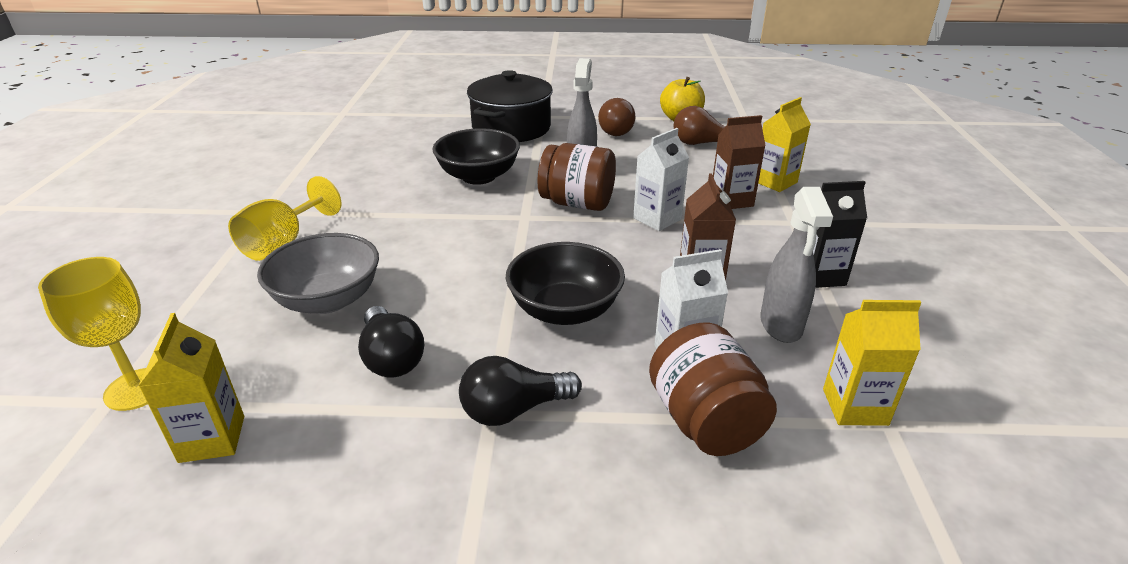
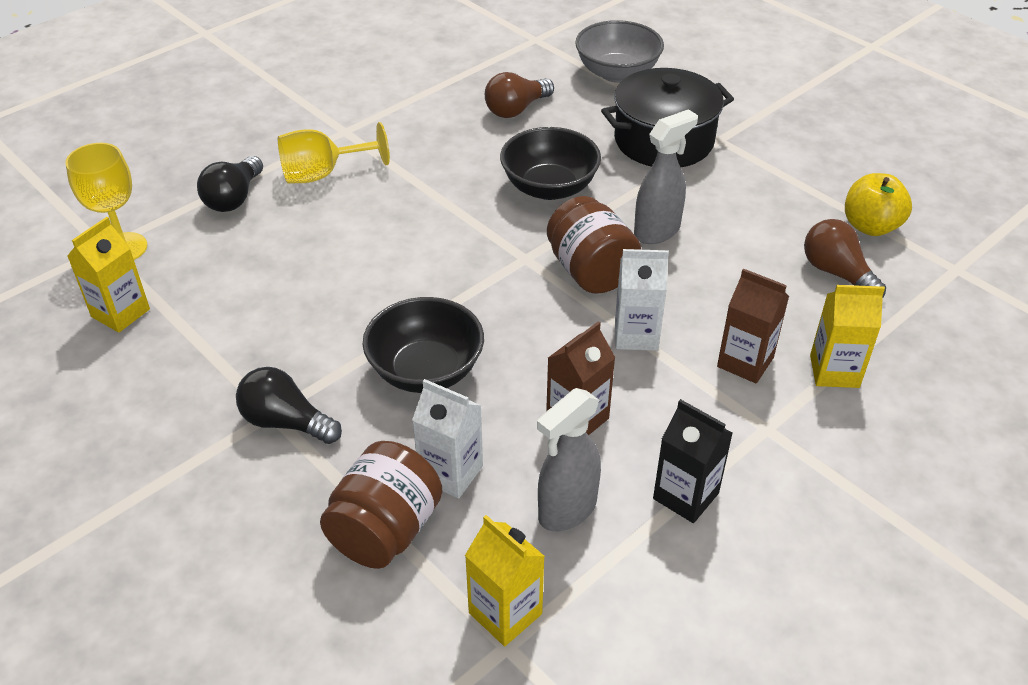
camera: 45 degrees right, 10 degrees up
(328, 300) = (290, 248): grey bowl -> grey bowl (617, 73)
(391, 358) = (269, 326): black light bulb -> black light bulb (234, 198)
(616, 130) = (769, 202): brown light bulb -> brown light bulb (516, 109)

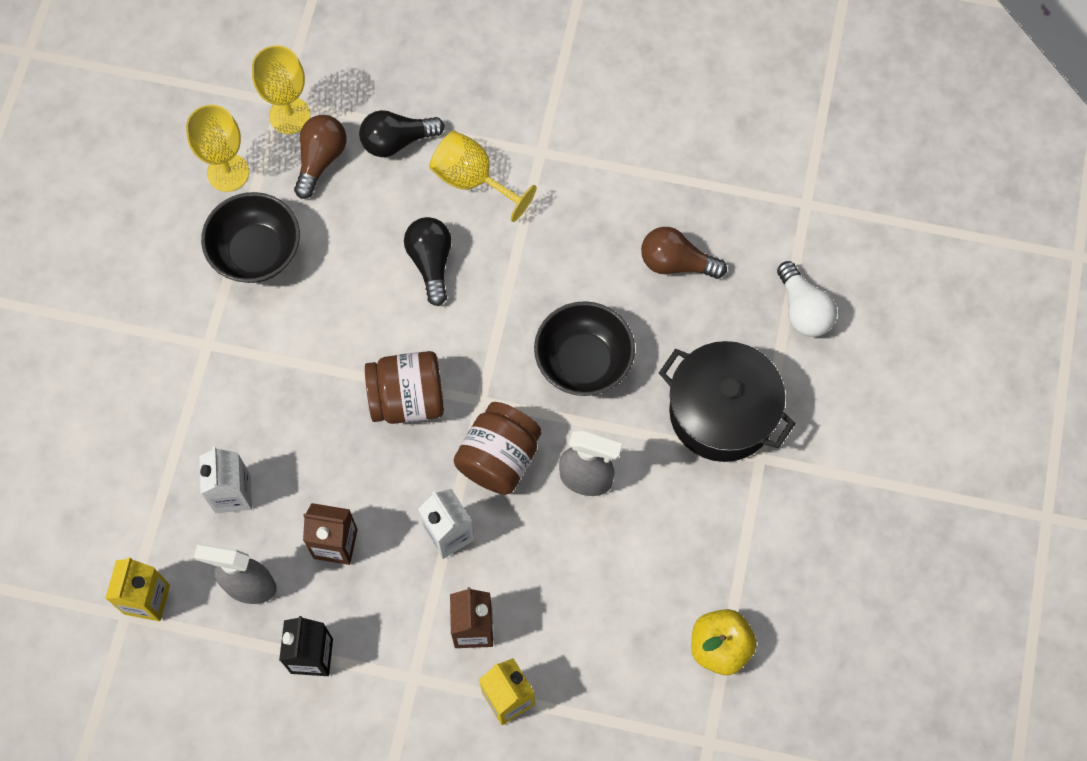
camera: 55 degrees right, 25 degrees up
(120, 313) = (228, 173): yellow carton -> yellow goblet
(286, 422) = (206, 359): black light bulb -> black light bulb (431, 262)
(385, 530) = (161, 486): brown jar -> brown jar (407, 399)
(426, 370) = (312, 413): black bowl -> black bowl (256, 252)
(617, 73) = (803, 310): grey bowl -> white light bulb
(836, 273) = (632, 647): brown light bulb -> brown light bulb (321, 159)

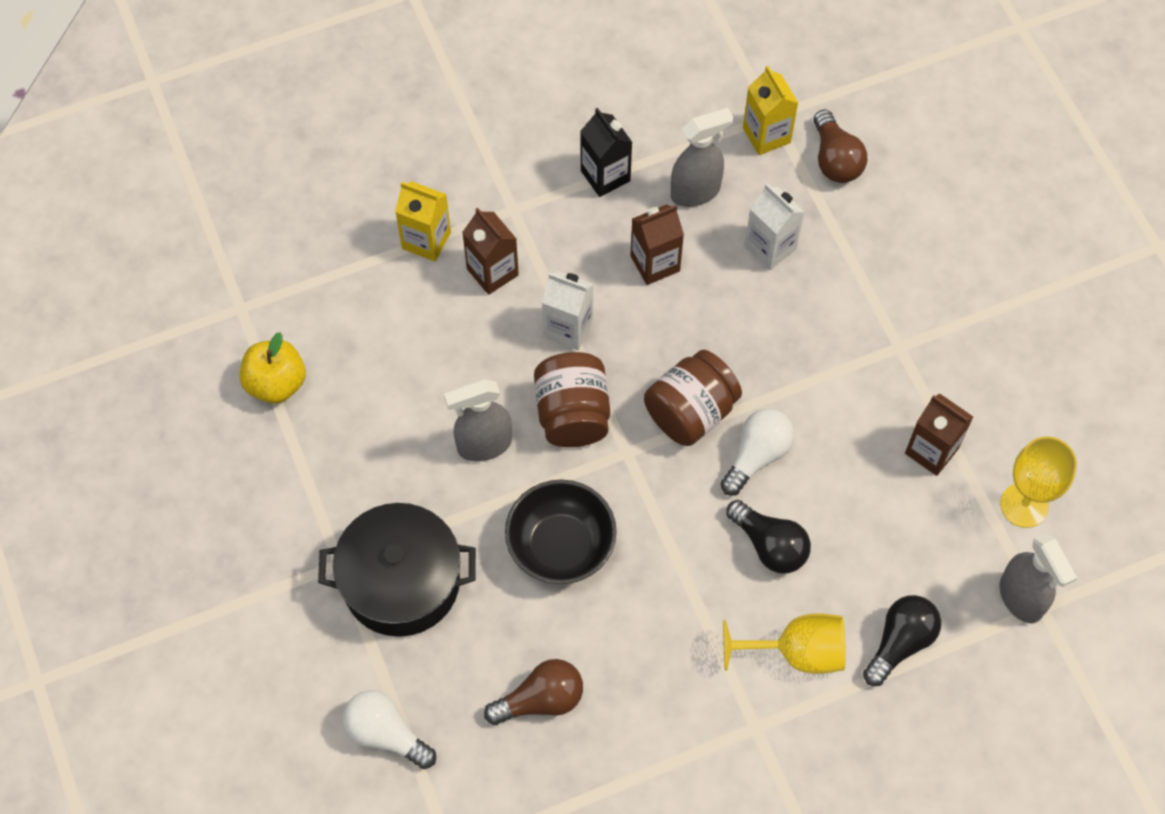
camera: 145 degrees right, 5 degrees down
(256, 252) = (931, 451): black bowl -> brown carton
(290, 115) = (1021, 599): yellow goblet -> grey spray bottle
(321, 159) = (953, 575): brown light bulb -> brown light bulb (835, 159)
(386, 332) = (757, 456): none -> white light bulb

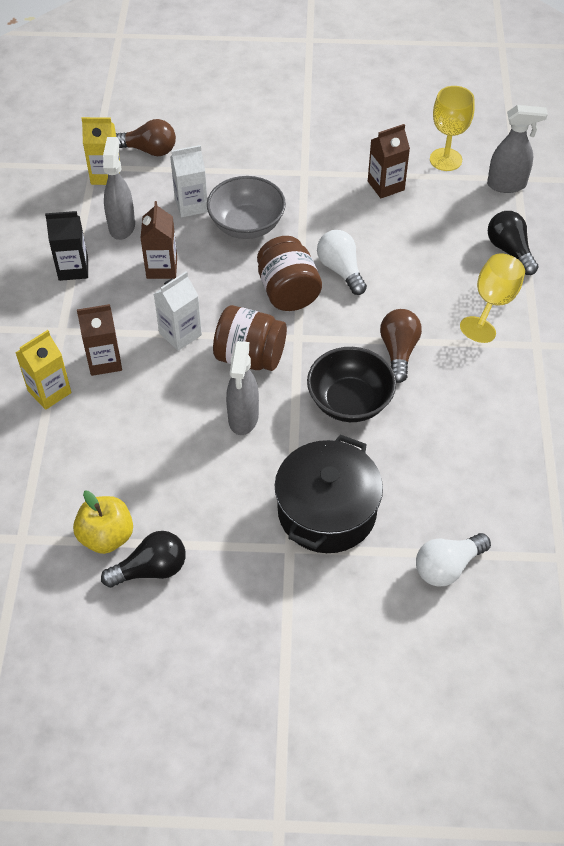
camera: 65 degrees left, 10 degrees down
(541, 700) = (463, 457): brown light bulb -> brown light bulb (398, 351)
(769, 545) = (409, 288): black light bulb -> black light bulb (151, 569)
(772, 321) = (246, 225): none -> grey bowl

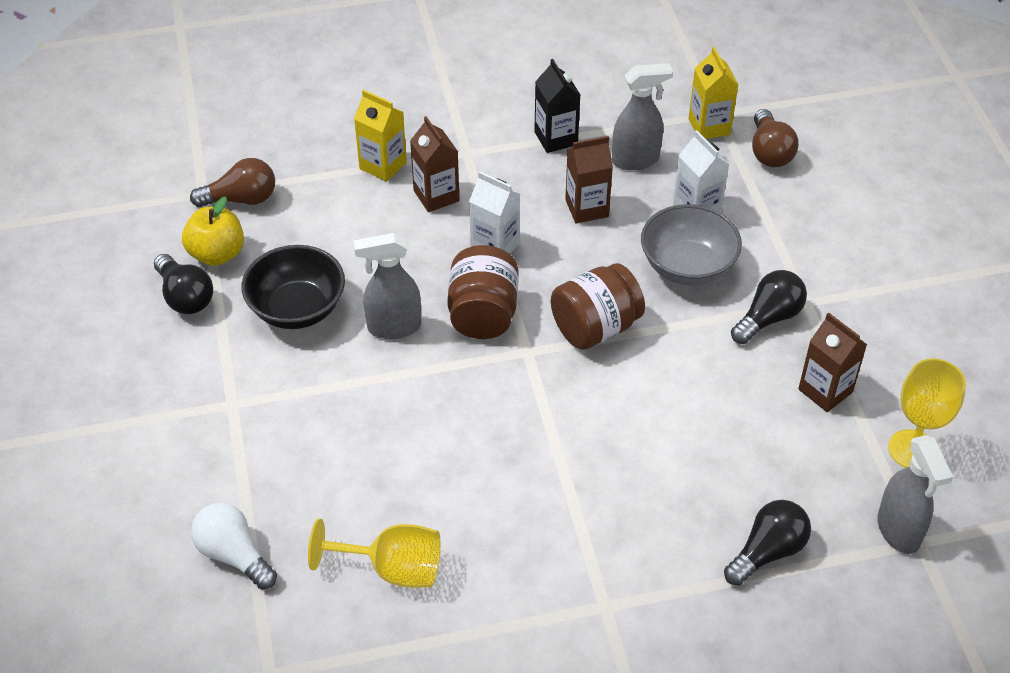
camera: 75 degrees right, 5 degrees down
(312, 195) = (768, 318): none -> black light bulb
(327, 511) = (285, 427): black pot -> none
(341, 270) = (652, 371): white light bulb -> none
(349, 401) = (446, 419): black bowl -> black bowl (297, 308)
(398, 351) = (540, 454): brown light bulb -> brown light bulb (241, 199)
(493, 303) = (660, 545): yellow goblet -> yellow goblet (393, 569)

